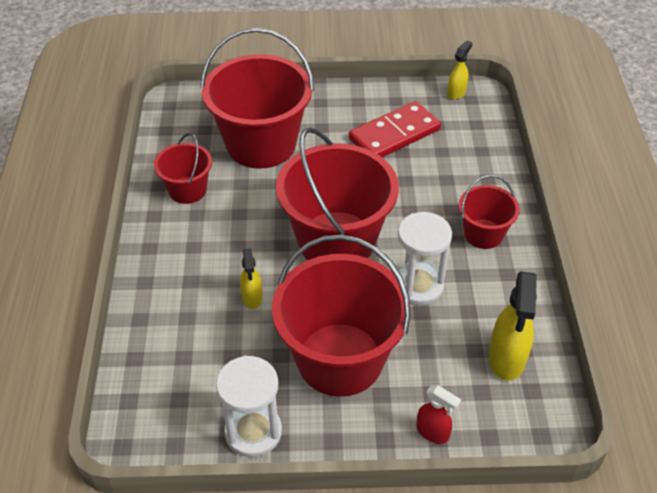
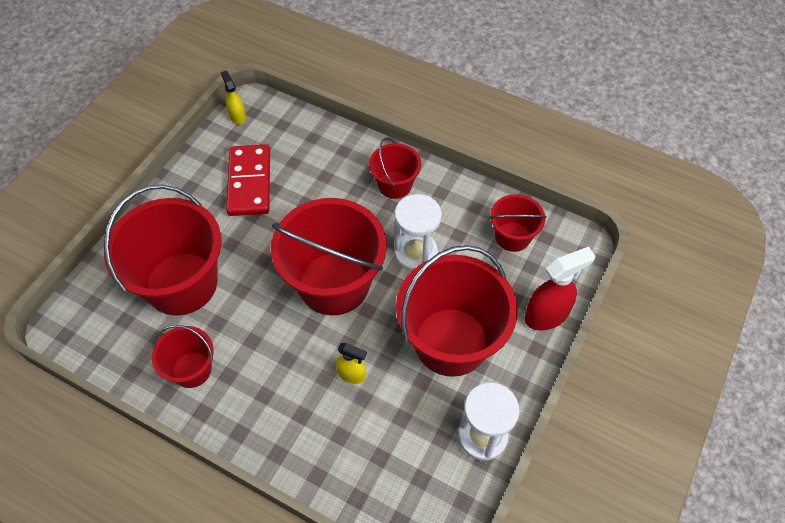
camera: 60 degrees left, 10 degrees up
(433, 432) = (547, 315): red spray bottle -> red spray bottle, size x1.71
(506, 359) = (512, 236): yellow spray bottle -> red bucket

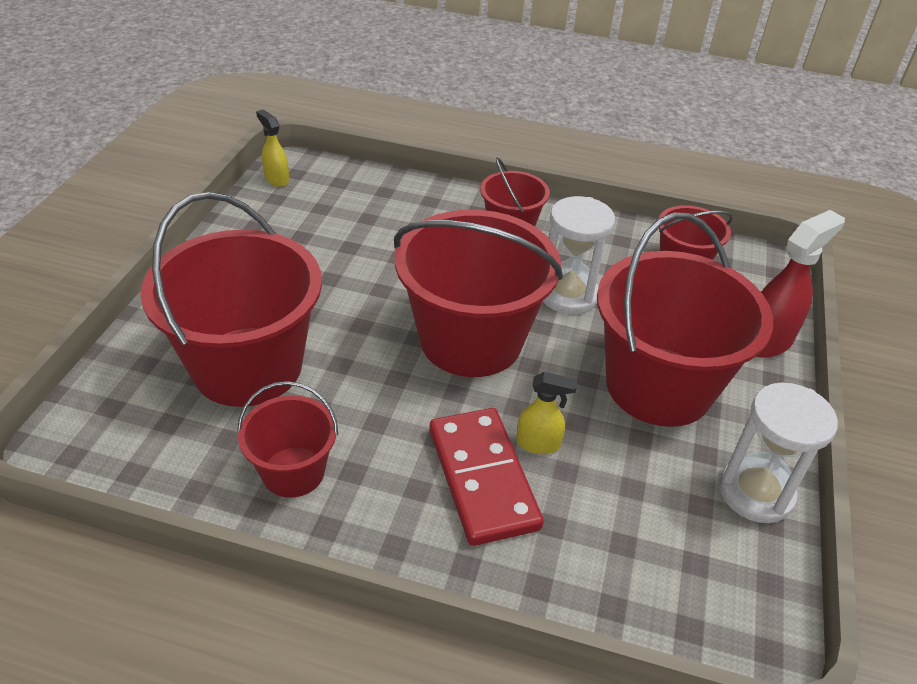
camera: 15 degrees left, 15 degrees down
(249, 182) = (314, 244): red domino -> red domino (482, 478)

